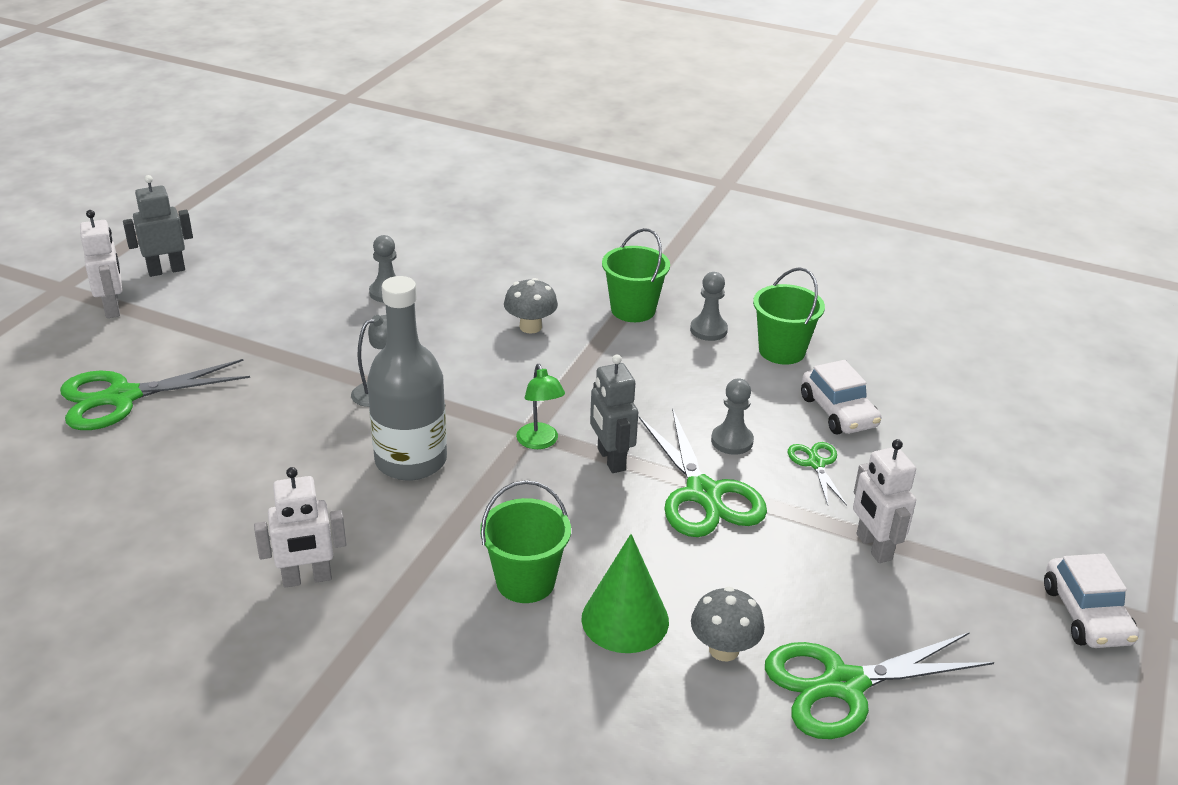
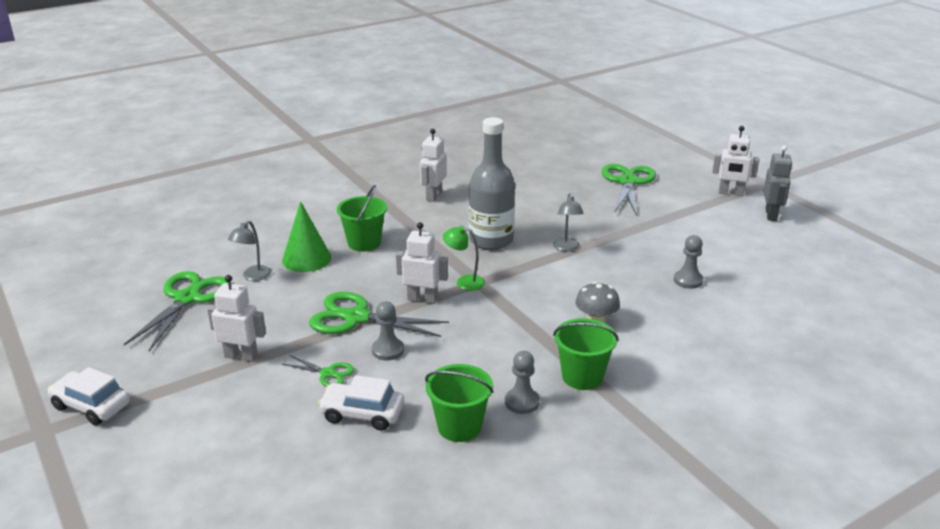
camera: 125 degrees right, 5 degrees down
(610, 459) = (422, 299): grey robot -> white robot
(724, 649) = (253, 276): grey mushroom -> grey lamp

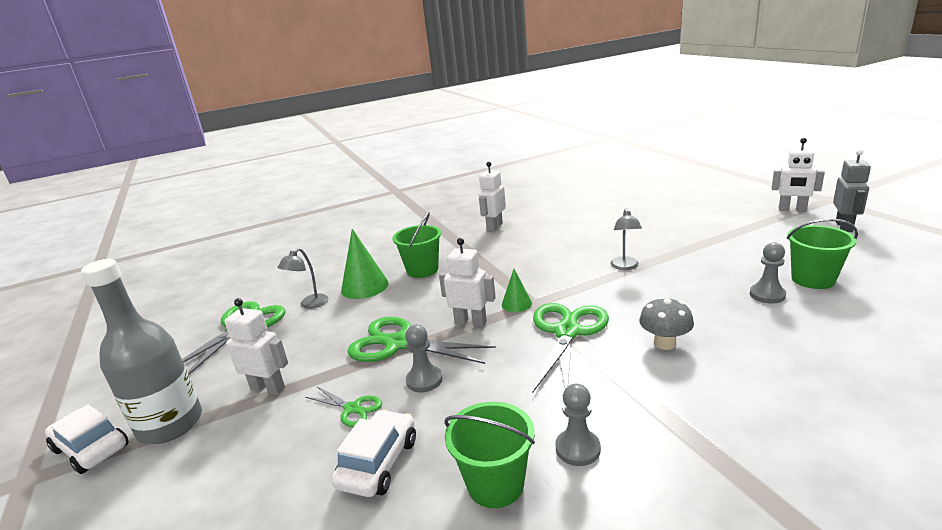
camera: 10 degrees right, 5 degrees down
(362, 414) = (378, 463): white car -> white car turned 90 degrees clockwise
(464, 282) = (516, 304): green lamp -> green cone
(491, 240) = (547, 263): grey bottle -> grey bottle (170, 424)
(582, 377) = (654, 413): green bucket -> green bucket (813, 279)
(628, 182) = (682, 206): green scissors -> green scissors (567, 332)

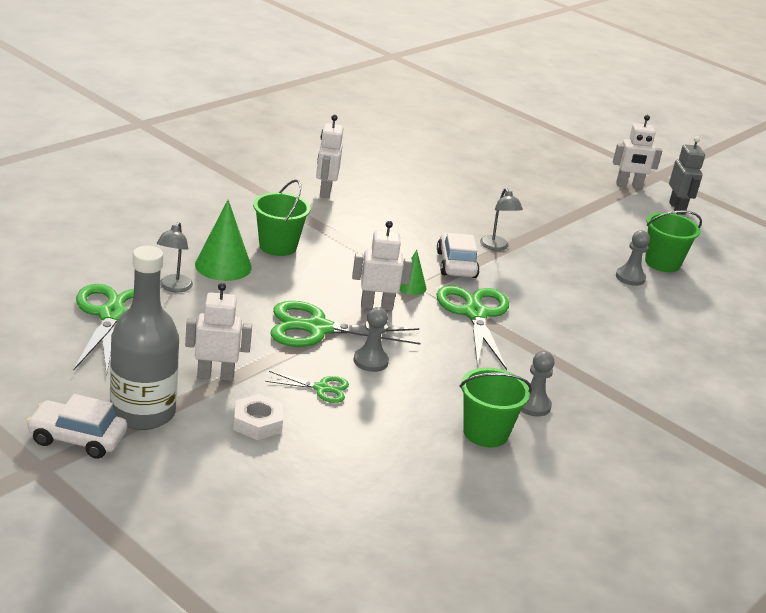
camera: 30 degrees left, 5 degrees up
(259, 445) = (257, 422): none -> white nut
(378, 463) = (381, 427): white car -> white car (456, 264)
(664, 343) = (563, 322): grey mushroom -> none

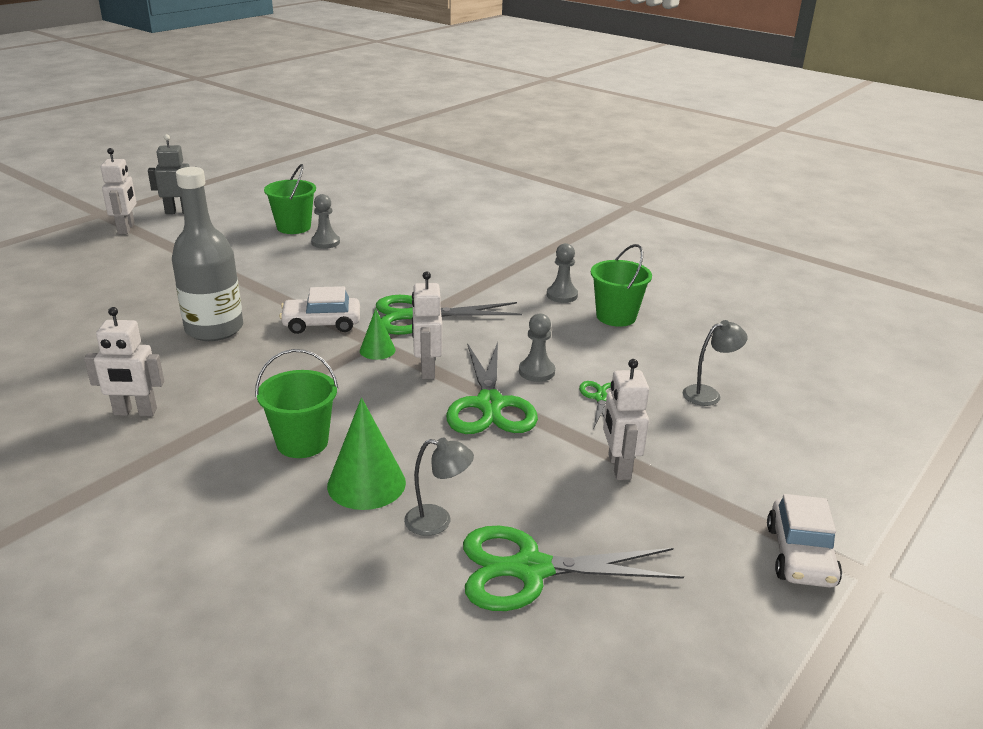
camera: 90 degrees left, 0 degrees up
(142, 413) = (720, 512): grey bottle -> grey bottle (214, 329)
(257, 422) = (683, 433): white nut -> none
(496, 247) = (276, 301): grey lamp -> grey lamp (708, 394)

